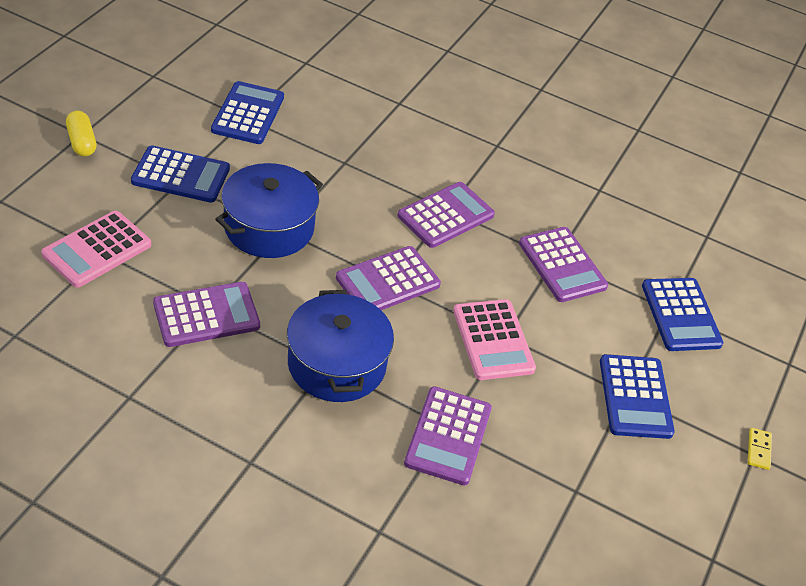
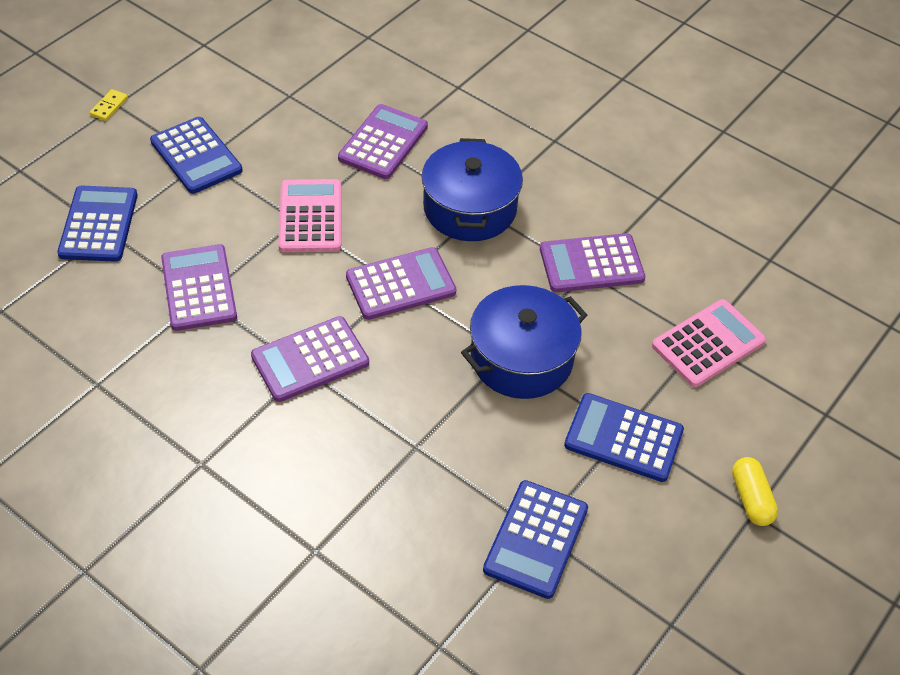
camera: 165 degrees left, 5 degrees up
(635, 397) = (196, 156): blue calculator -> blue calculator turned 135 degrees clockwise

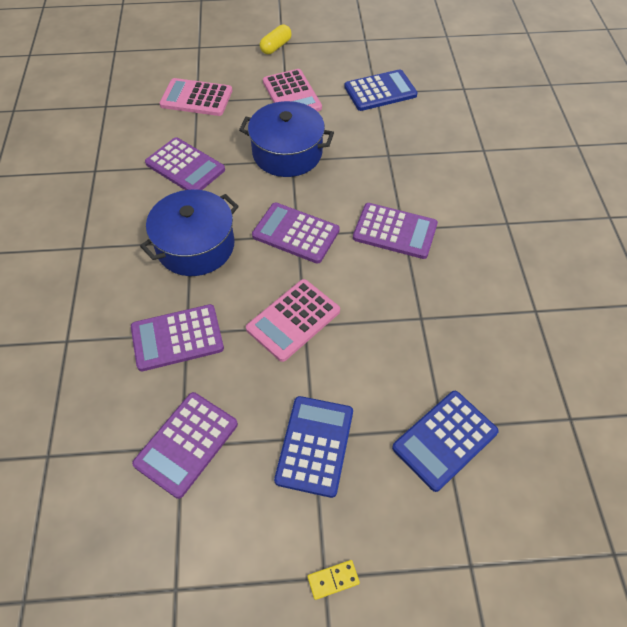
camera: 130 degrees left, 5 degrees up
(199, 288) = (417, 326): purple calculator -> purple calculator (186, 444)
(623, 438) = (292, 95): blue calculator -> pink calculator

